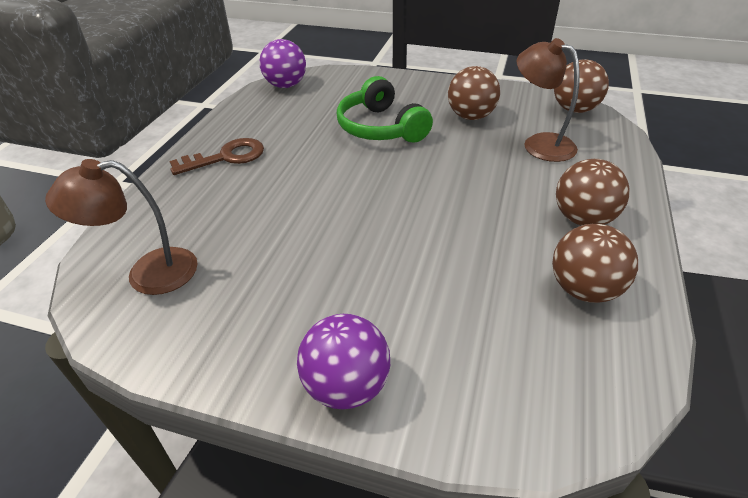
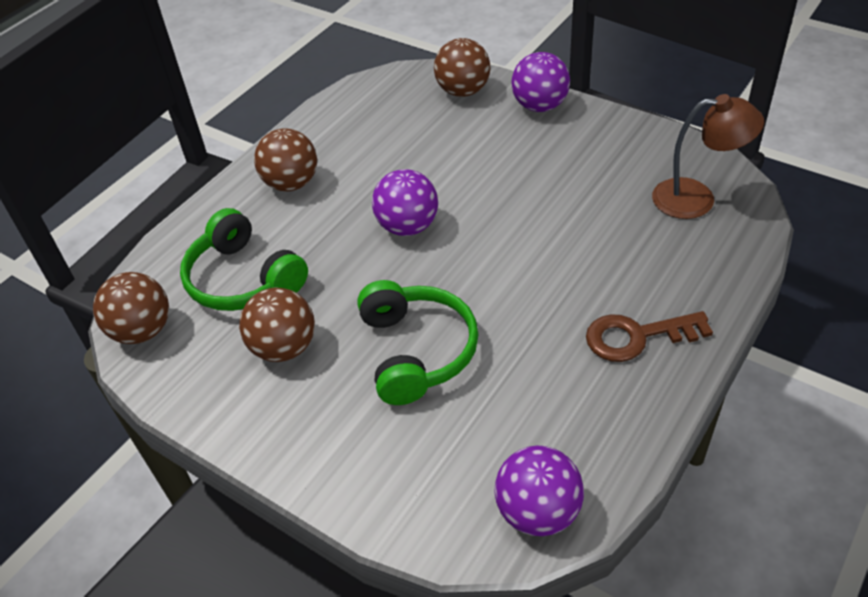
camera: 160 degrees left, 5 degrees up
(436, 199) = (408, 226): none -> purple ball
(539, 143) = (243, 279): brown lamp -> green headphones
(584, 289) = (346, 133): brown ball -> brown ball (463, 91)

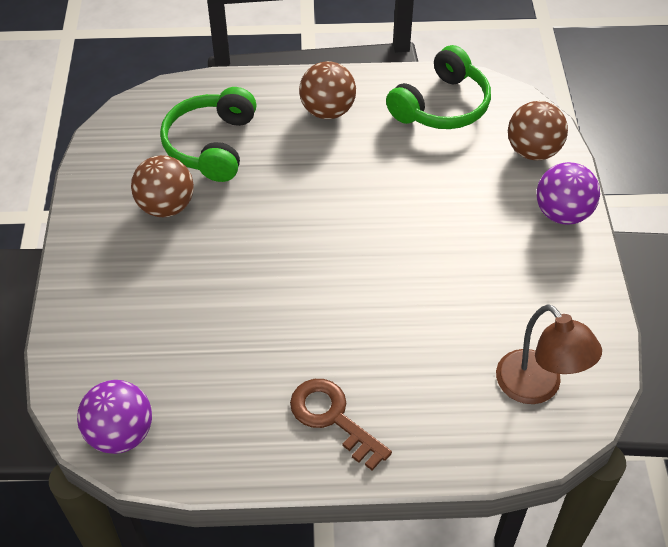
camera: 50 degrees right, 5 degrees up
(142, 331) = (127, 123): brown ball -> none
(408, 226) = (338, 206): purple ball -> none
(417, 351) = (216, 284): green headphones -> green headphones (442, 106)

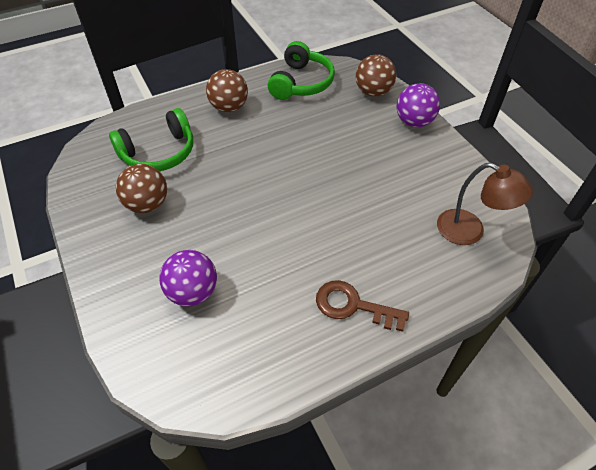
camera: 25 degrees left, 0 degrees up
(121, 433) = (201, 385): purple ball -> purple ball (193, 292)
(211, 145) = (159, 153): green headphones -> green headphones turned 105 degrees counterclockwise

